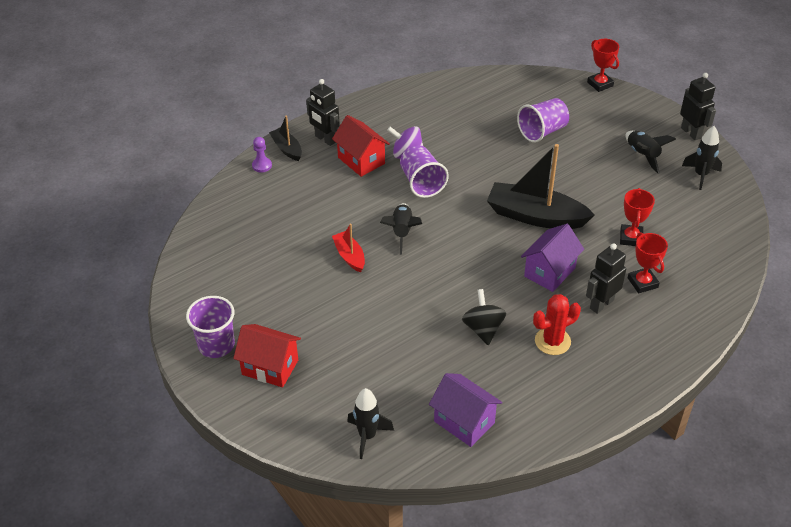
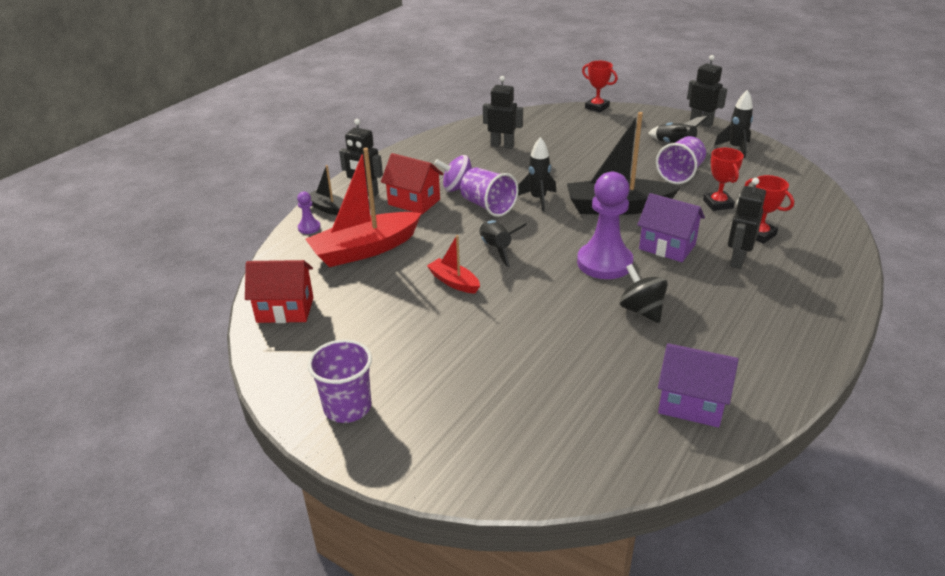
camera: 20 degrees left, 10 degrees down
(270, 367) = (429, 412): red house -> red house (285, 310)
(296, 202) = (365, 249): none -> red boat
(367, 436) = (594, 452): black rocket -> black rocket (538, 199)
(476, 112) = (502, 145): none -> black robot
(484, 273) = (604, 263): none -> purple pawn
(542, 131) = (573, 147): purple cup -> purple cup (680, 174)
(549, 272) = (667, 247): purple house -> purple house turned 75 degrees counterclockwise
(552, 341) = (719, 303): red cactus -> none

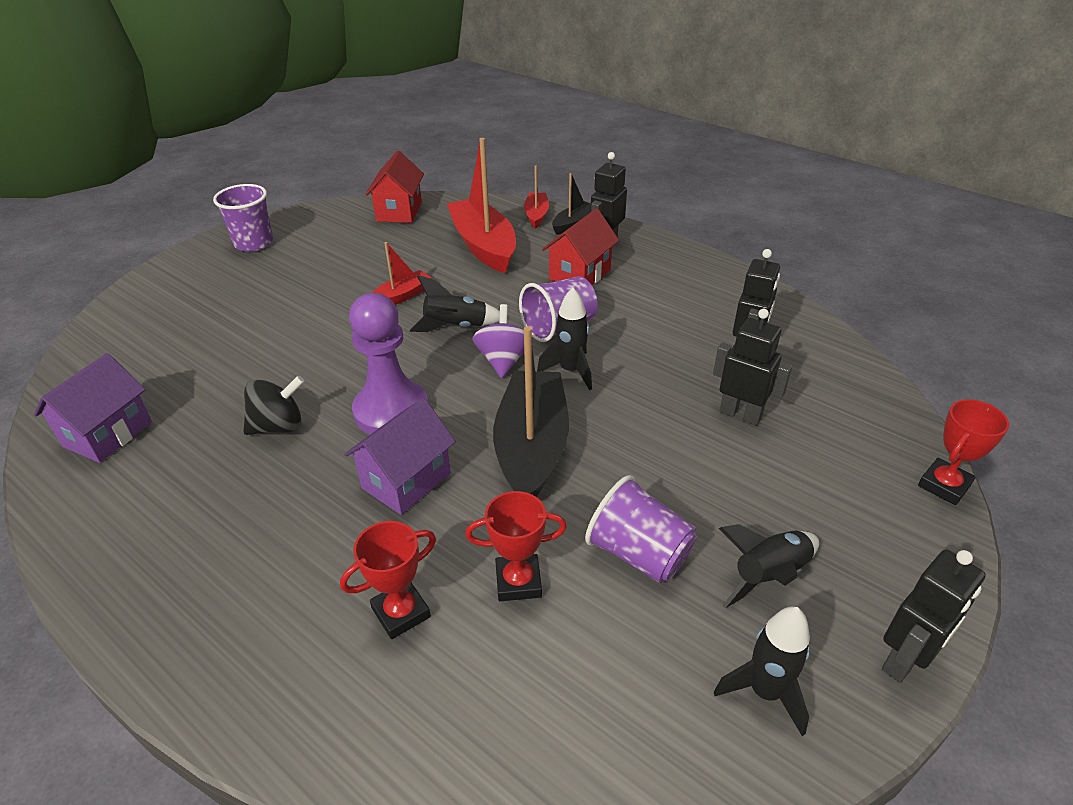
camera: 95 degrees right, 5 degrees up
(309, 228) = (536, 215): purple pawn -> red boat
(457, 188) = (611, 306): purple spinning top -> purple spinning top (503, 360)
(737, 260) = (339, 556): black robot -> black robot (740, 414)

